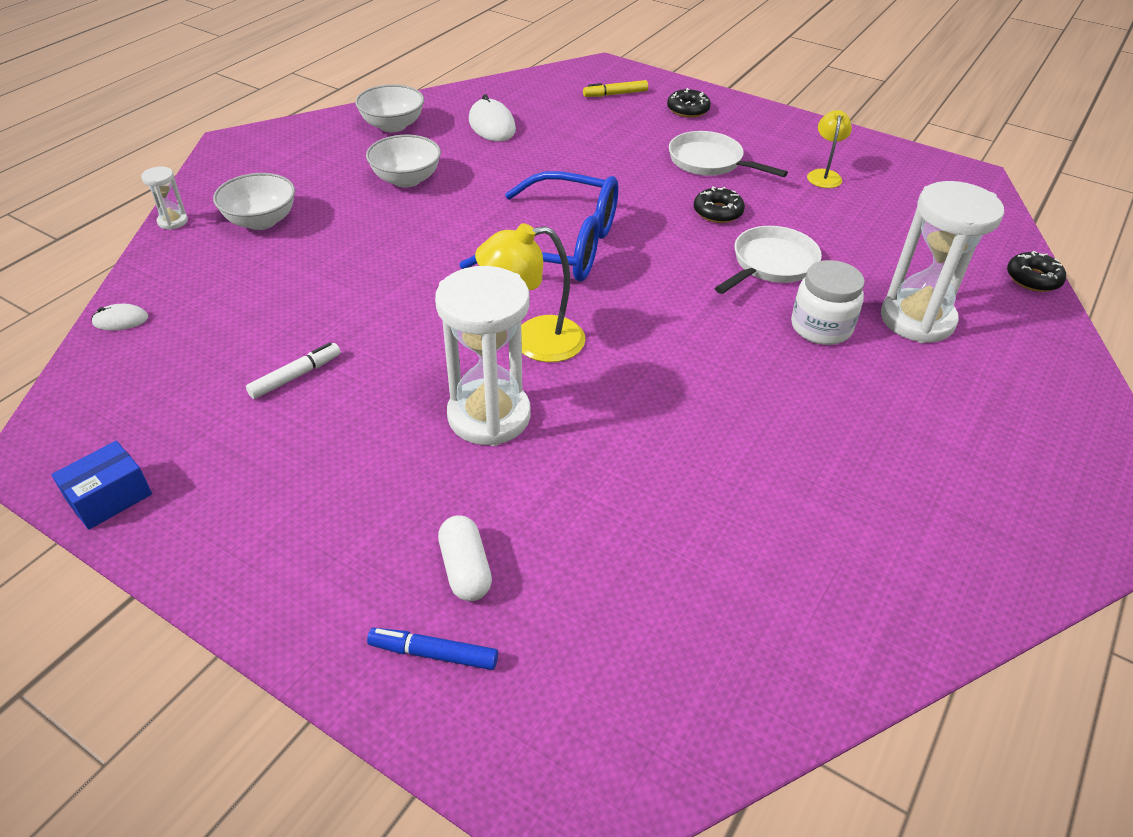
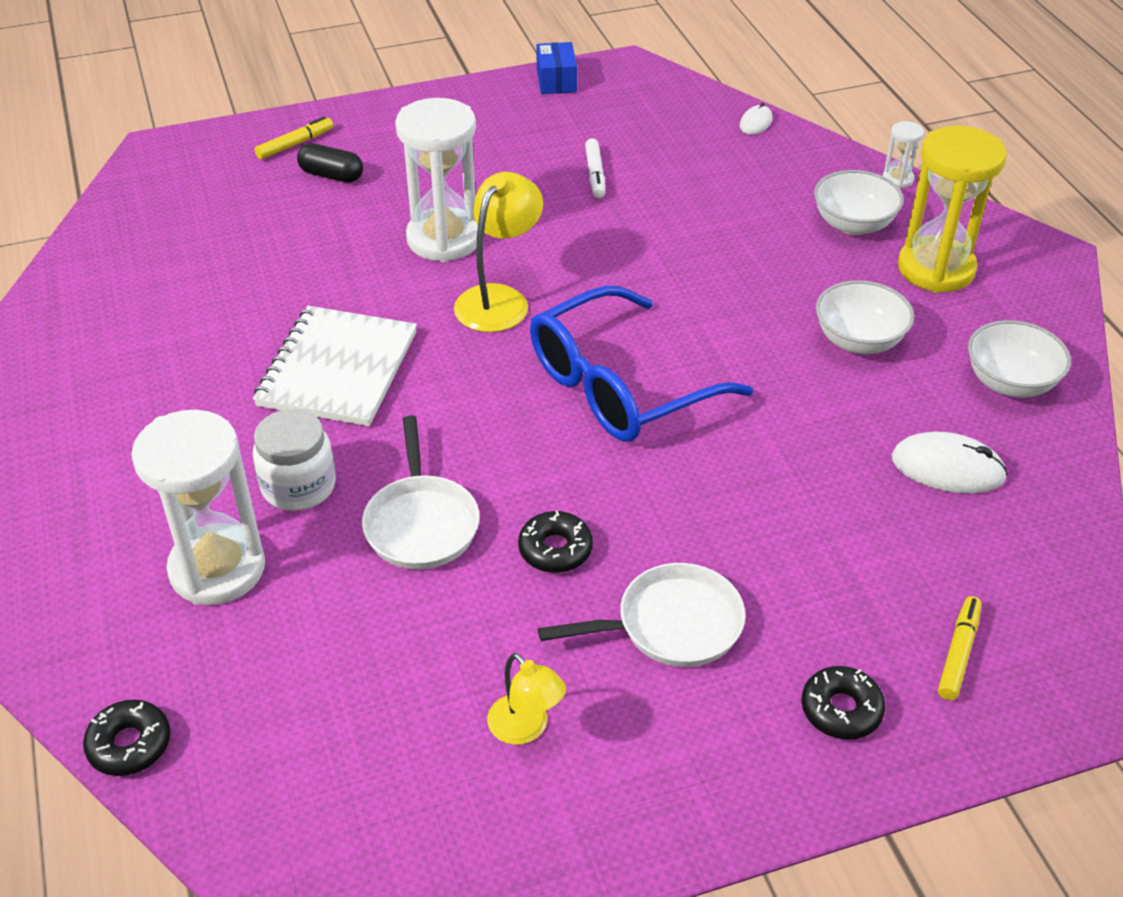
camera: 130 degrees right, 0 degrees up
(291, 175) = (936, 269): none -> yellow hourglass
(433, 653) = (295, 144): blue marker -> yellow marker
(465, 569) = (331, 175): white capsule -> black capsule
(708, 377) = (338, 369): none -> white notebook

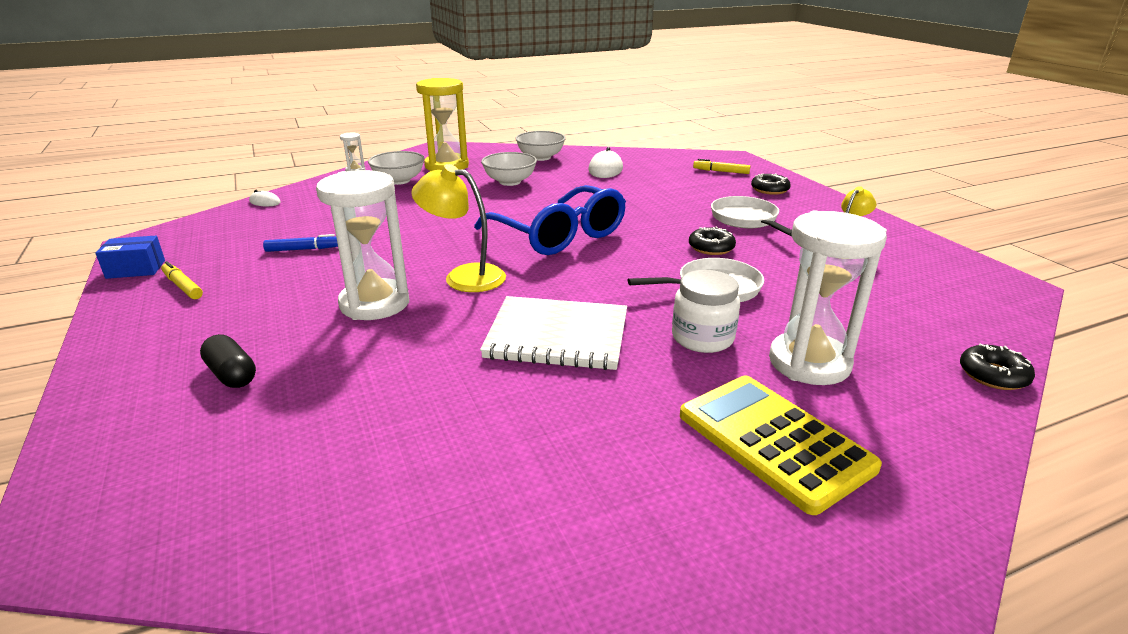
camera: 95 degrees left, 15 degrees down
(104, 500) = (774, 441): none -> yellow calculator
(295, 144) = (142, 409): yellow marker -> yellow marker (183, 286)
(331, 175) = (232, 374): black capsule -> black capsule turned 60 degrees counterclockwise
(595, 174) = (303, 249): white marker -> blue marker

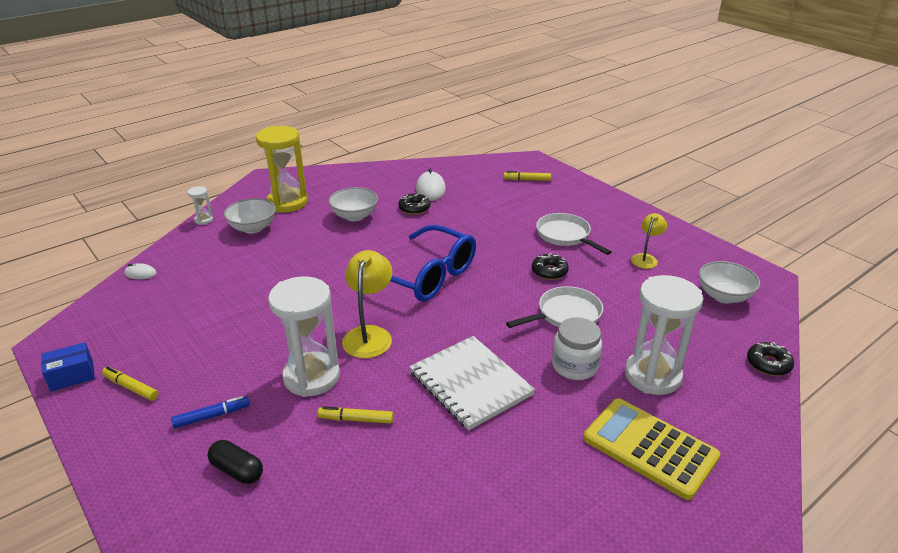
camera: 15 degrees left, 5 degrees up
(303, 249) = (214, 326): blue marker -> blue marker (212, 416)
(398, 349) = (356, 419): none -> yellow marker
(464, 276) = (369, 335): yellow lamp -> yellow lamp turned 90 degrees clockwise
(540, 157) = (367, 180): white bowl -> white bowl (723, 296)
(557, 336) = (470, 384): white notebook -> white notebook turned 60 degrees clockwise
(769, 190) = (572, 197): black donut -> black donut (414, 208)

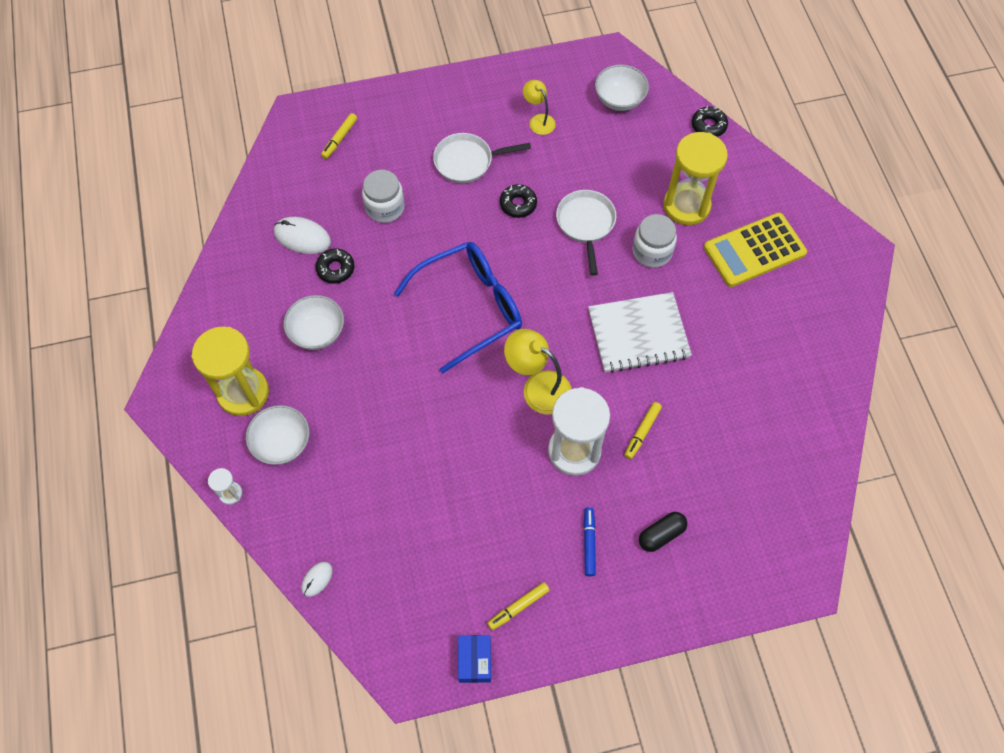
camera: 65 degrees left, 30 degrees up
(486, 213) = (385, 207): none -> white jar
(652, 375) = (686, 206): white hourglass -> yellow hourglass

